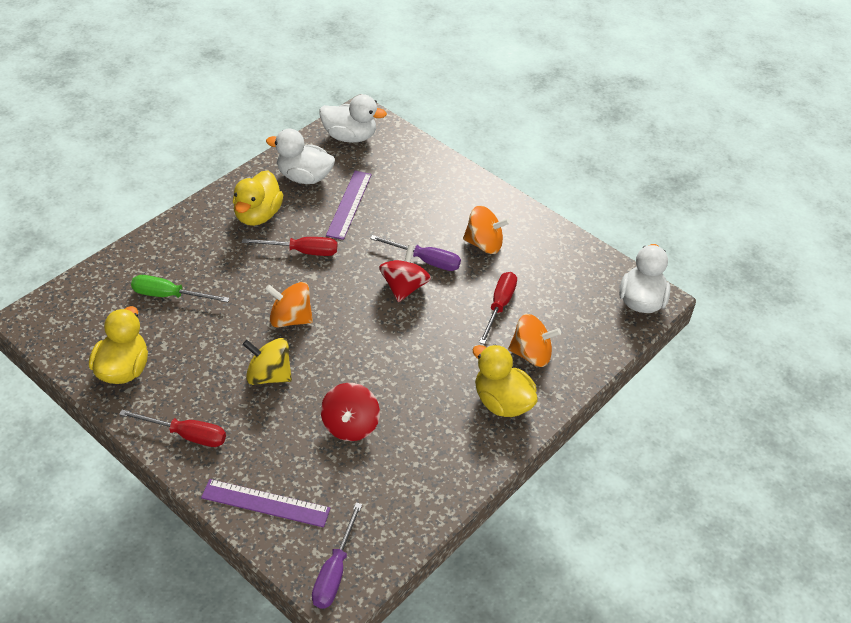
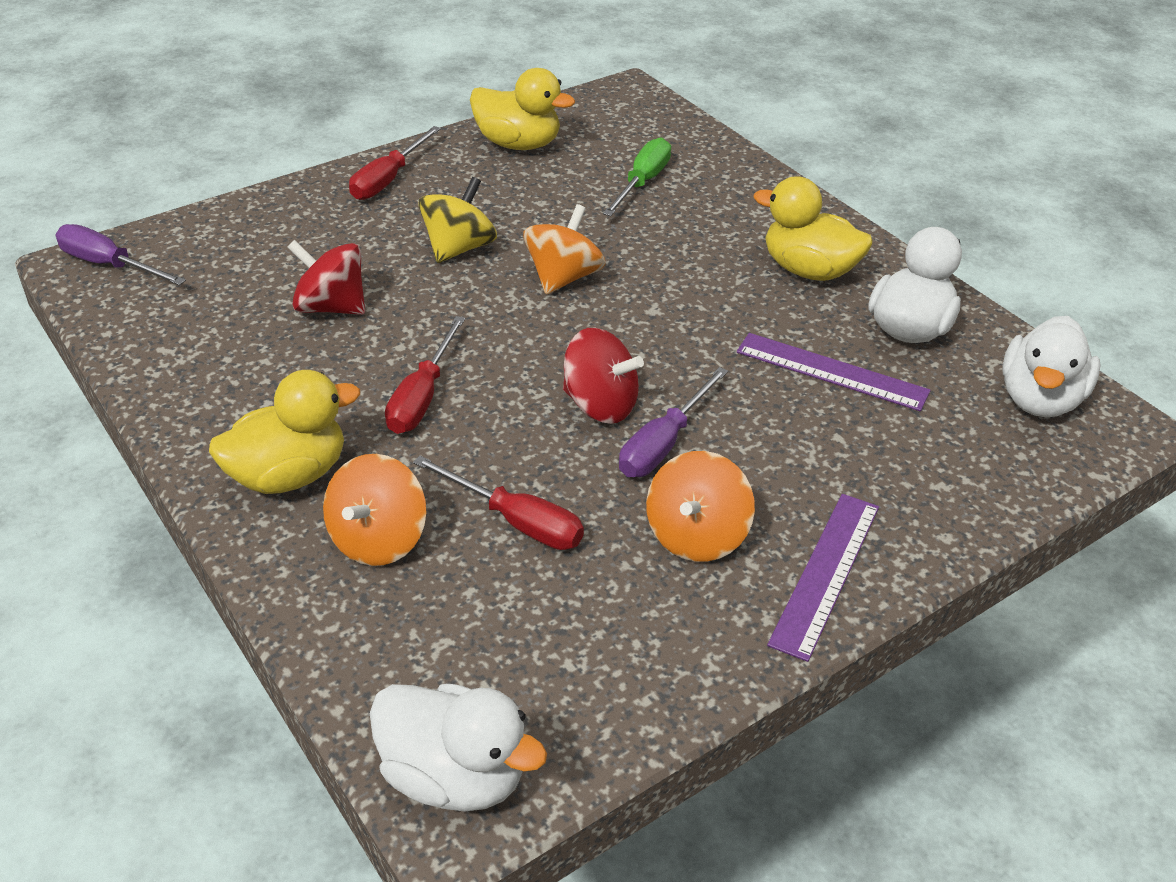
camera: 105 degrees right, 5 degrees down
(265, 503) = (247, 226): purple ruler -> purple ruler (825, 573)
(302, 251) = (713, 305): red screwdriver -> red screwdriver (422, 396)

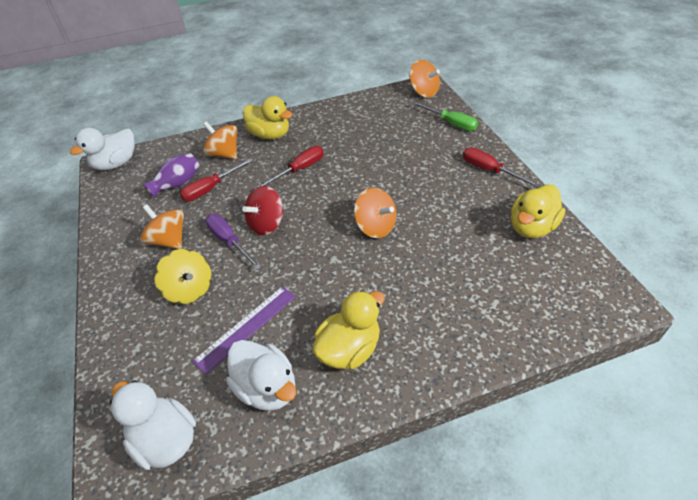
camera: 110 degrees right, 5 degrees up
(109, 265) = (423, 92): purple screwdriver -> orange spinning top
(289, 475) = (270, 135): yellow duck -> yellow duck turned 45 degrees counterclockwise
(331, 307) = (374, 147): red spinning top -> none
(422, 396) = (299, 170): red screwdriver -> red screwdriver turned 105 degrees clockwise
(459, 248) = (414, 191): yellow spinning top -> yellow spinning top (189, 289)
(514, 591) = (177, 184): none -> purple vase
(642, 183) = (476, 282): green screwdriver -> green screwdriver (450, 123)
(825, 573) = (119, 279): purple ruler -> none

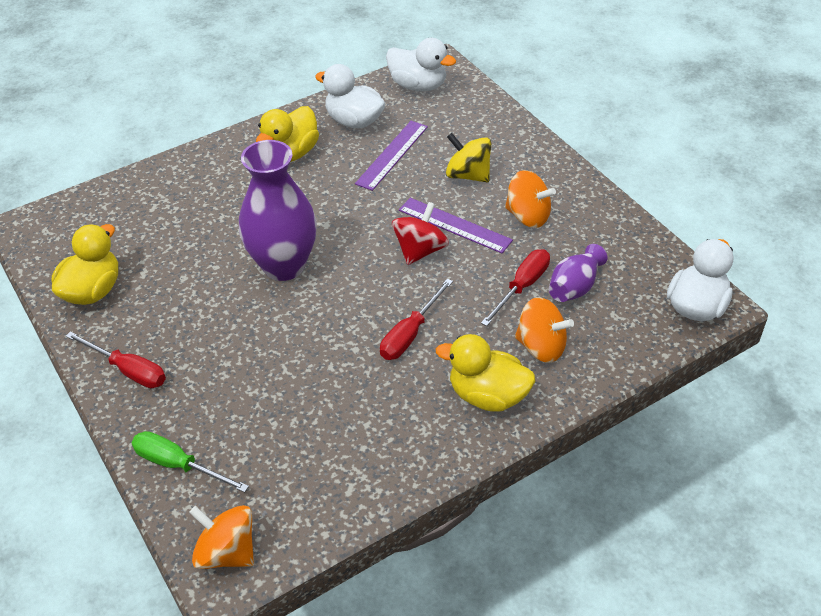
camera: 165 degrees right, 0 degrees up
(229, 241) = (454, 225): purple screwdriver -> purple ruler
(375, 227) = (284, 266): orange spinning top -> purple vase

